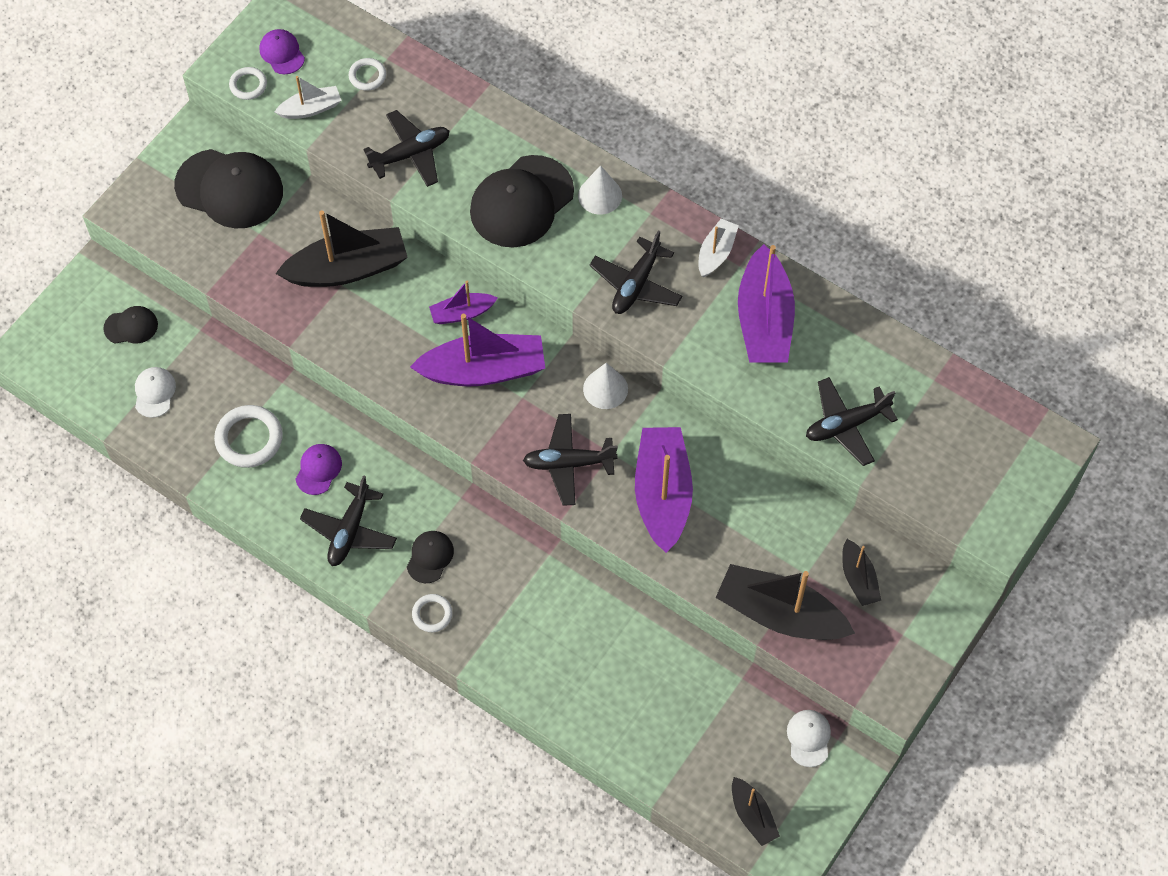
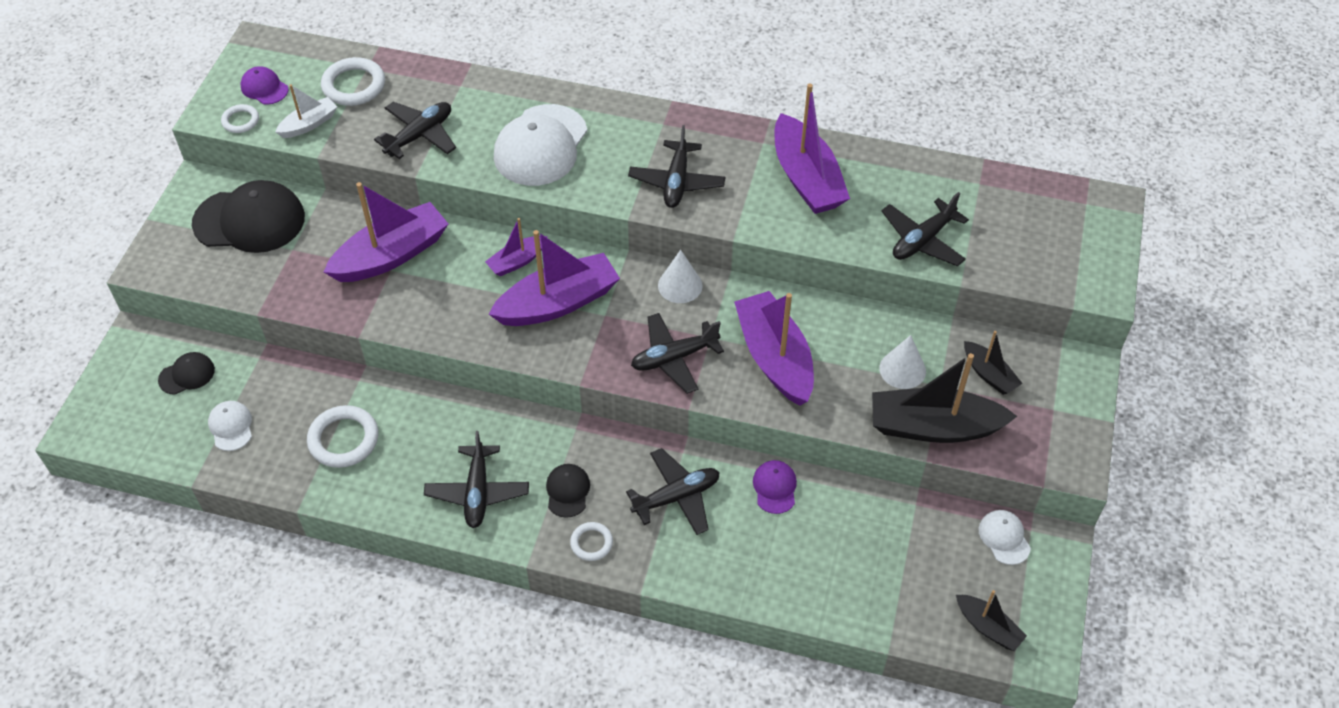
camera: 20 degrees left, 10 degrees down
(318, 469) = (424, 446): purple cap -> purple cap (775, 487)
(347, 269) = (391, 255): black boat -> purple boat
(367, 76) = (354, 85): white ring -> white ring, size x1.74
(521, 202) = (540, 146): black cap -> white cap
(526, 596) = (677, 497): none -> black plane
(600, 195) = (611, 122): white cone -> white cone (902, 369)
(716, 253) = (737, 138): white boat -> none

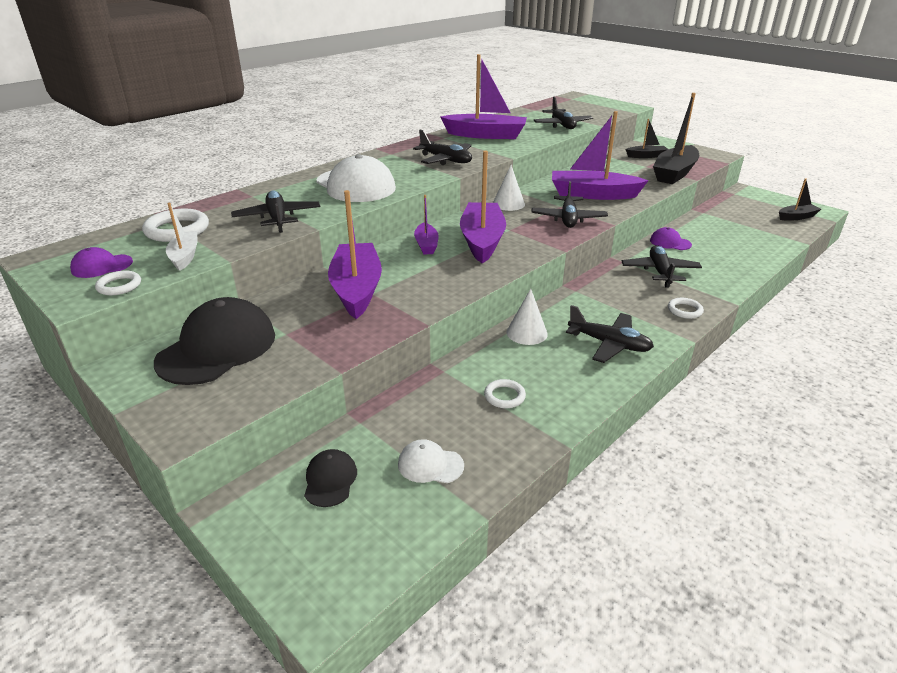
camera: 60 degrees left, 20 degrees down
(343, 439) = (504, 396): white ring -> white ring, size x0.58
(567, 491) = (631, 307): black cap -> none
(902, 369) = (628, 170): white cone -> white cone (527, 333)
(1004, 538) = (737, 200): white cap -> none

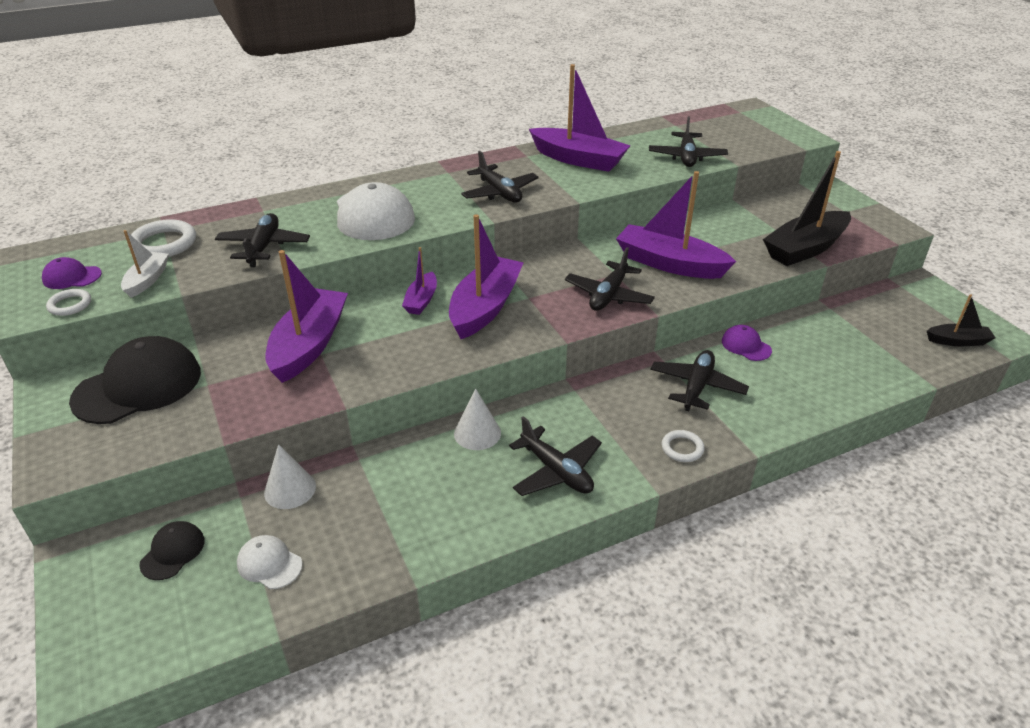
camera: 20 degrees right, 5 degrees up
(504, 396) = (395, 506): white ring -> none
(508, 204) = (556, 259): white cone -> white cone (290, 489)
(646, 156) = (792, 213): black boat -> none

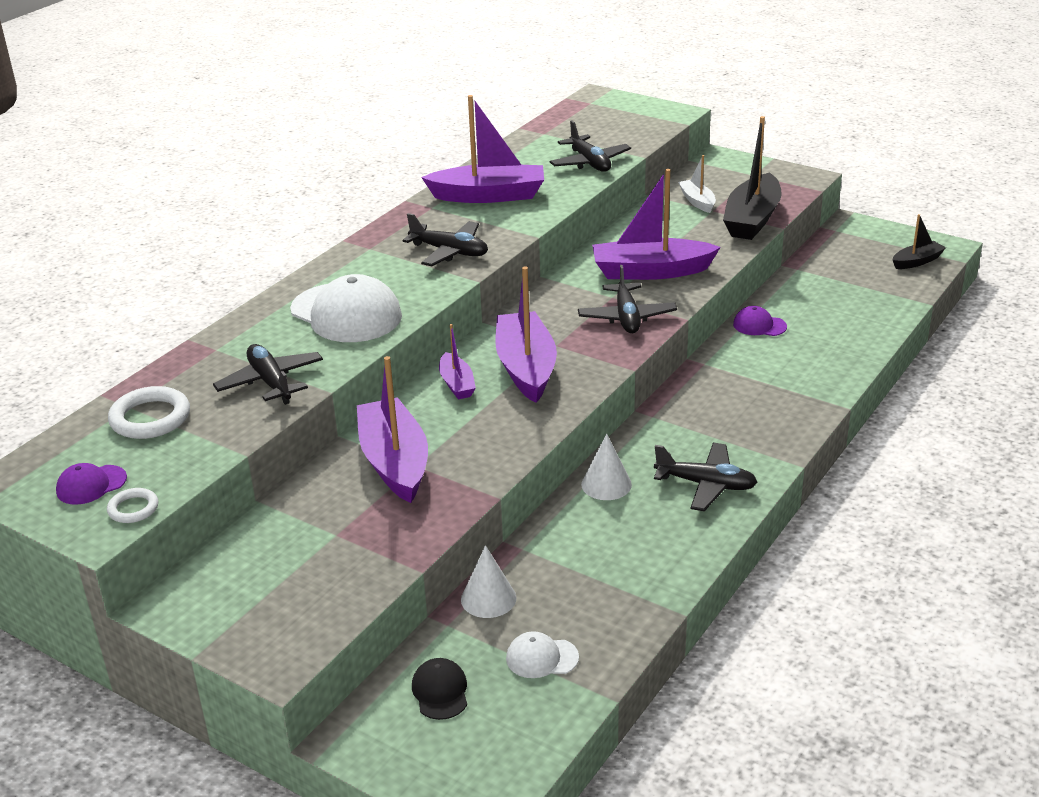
camera: 30 degrees left, 5 degrees down
(138, 386) = (264, 564): black cap -> none
(147, 280) = (186, 456): white boat -> white boat (697, 202)
(682, 448) = (787, 426): white ring -> none
(697, 386) = (752, 373): black plane -> none

